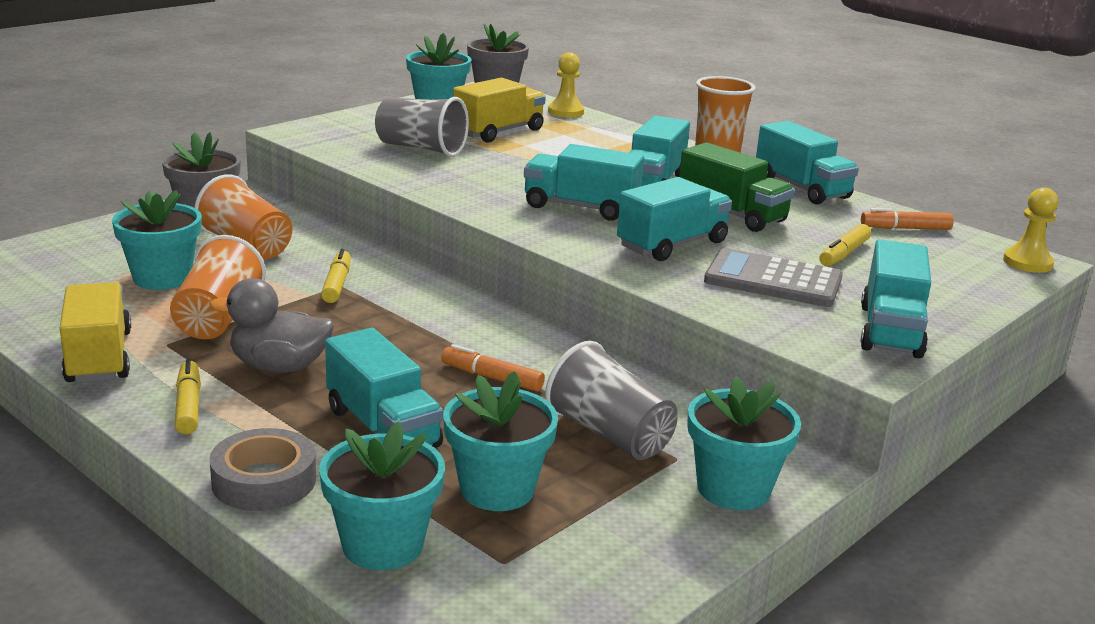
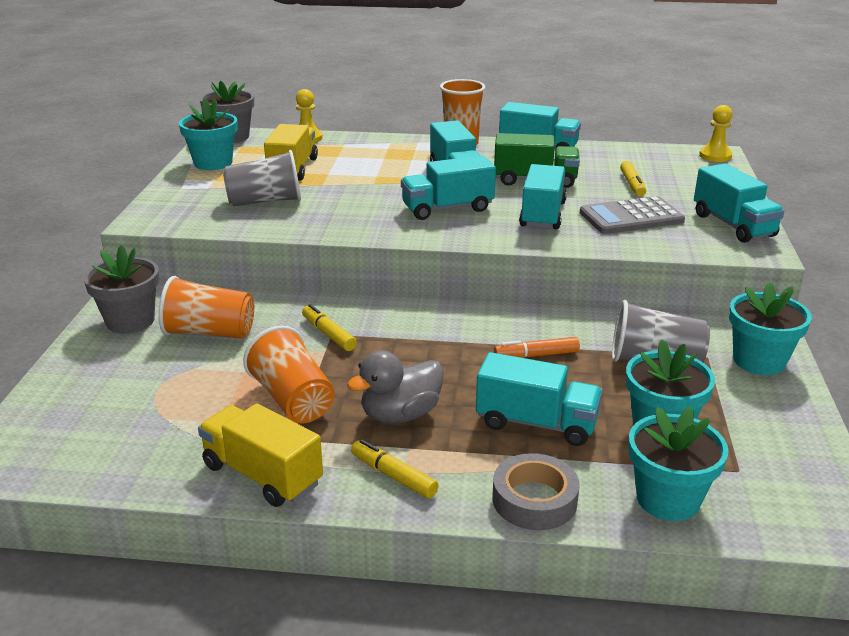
camera: 35 degrees left, 5 degrees up
(162, 278) = (192, 388): turquoise flower pot -> none
(905, 228) = (631, 156): orange marker -> none

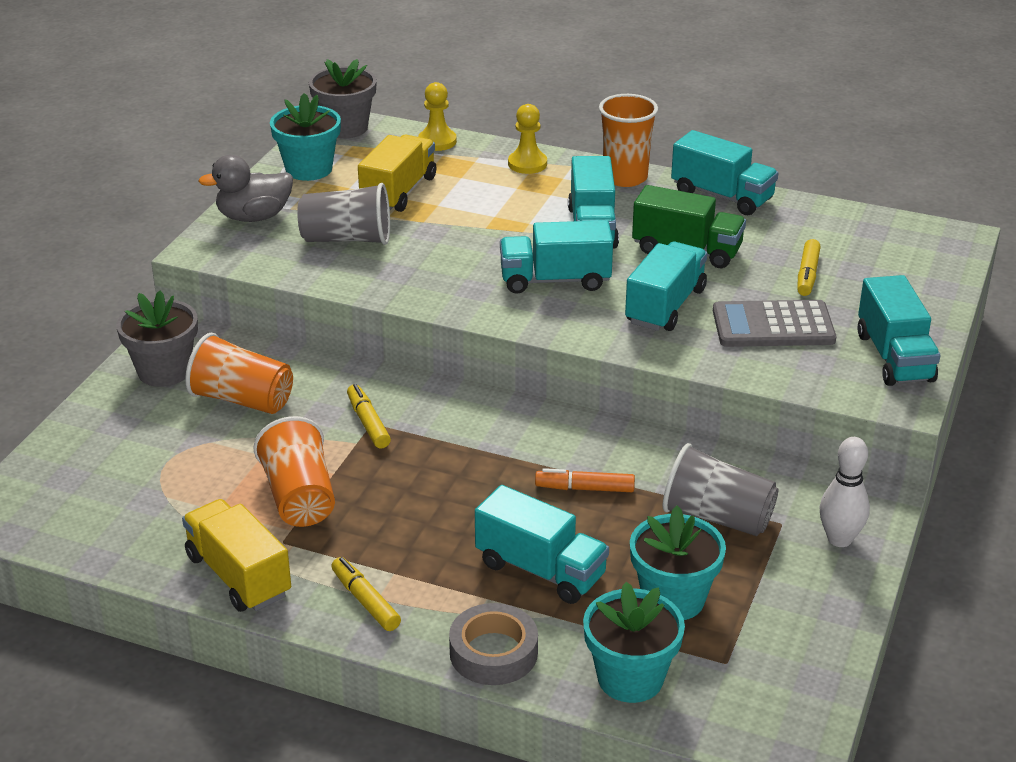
camera: 15 degrees right, 5 degrees up
(400, 415) = (402, 534): grey duck -> grey duck (254, 217)
(715, 156) = (951, 241): yellow pawn -> yellow pawn (527, 164)
(759, 361) = (839, 539): turquoise flower pot -> white bowling pin

